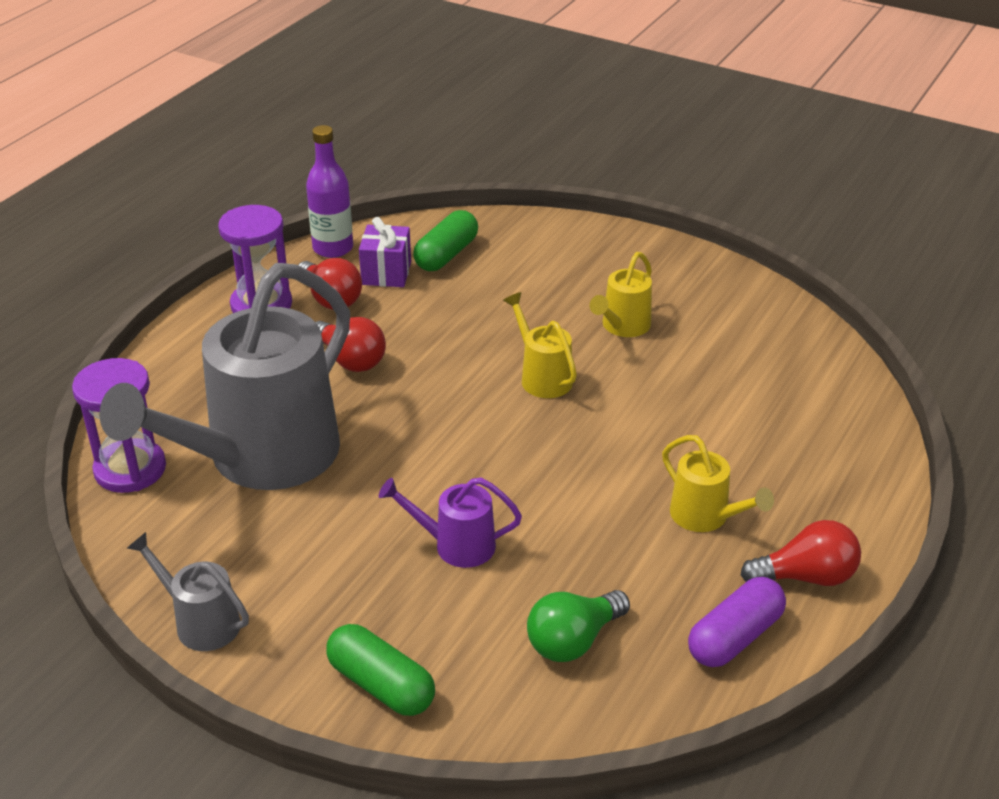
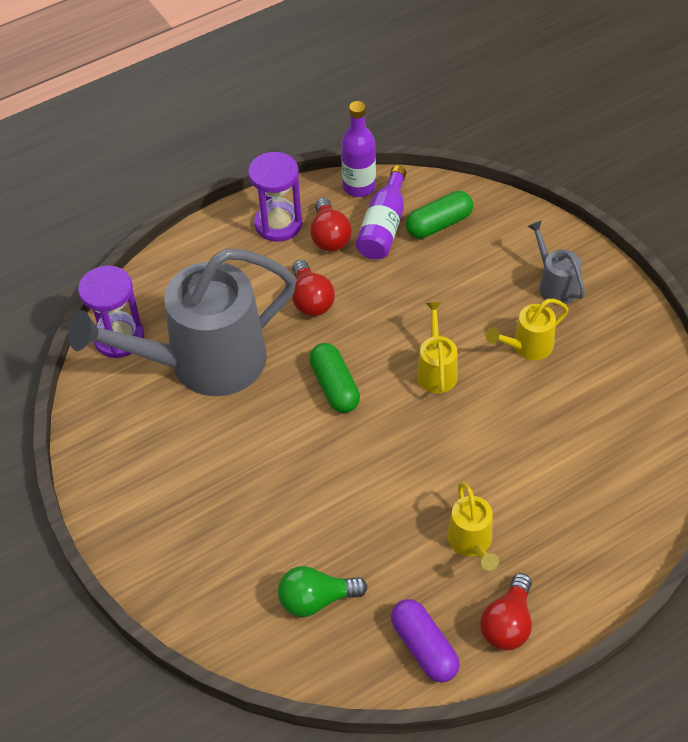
camera: 30 degrees right, 15 degrees up
(200, 622) = (99, 478): grey watering can -> grey watering can (554, 284)
(381, 685) = (179, 575): green capsule -> green capsule (334, 386)
(386, 273) = (383, 226): purple gift -> purple bottle
(455, 545) = (287, 490): purple watering can -> none
(735, 637) = (424, 647): purple capsule -> purple capsule turned 75 degrees clockwise
(806, 577) = (508, 624): red light bulb -> red light bulb turned 90 degrees clockwise

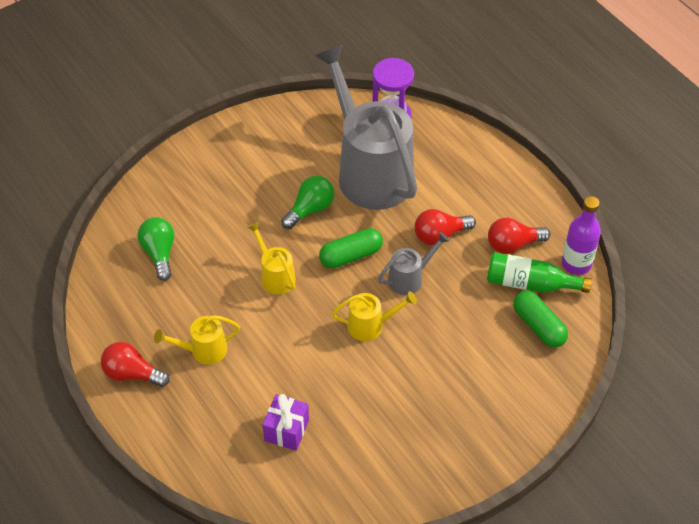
camera: 85 degrees right, 0 degrees up
(259, 427) = (310, 209): none -> green light bulb
(278, 224) = (523, 208): purple hourglass -> none
(383, 226) = (530, 284): purple bottle -> green bottle
(424, 647) = (116, 320): purple capsule -> none
(527, 347) = (400, 393): yellow watering can -> yellow watering can (275, 276)
(554, 284) = (475, 418): grey watering can -> grey watering can (410, 278)
(580, 454) = (286, 430): none -> purple gift

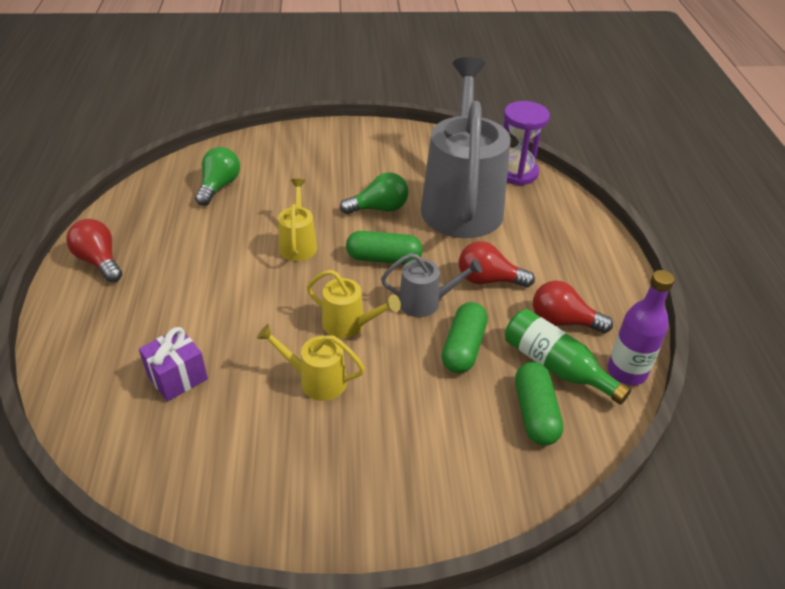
camera: 30 degrees right, 10 degrees down
(202, 350) = (175, 272): yellow watering can -> yellow watering can (315, 380)
(461, 302) = (463, 347): none -> green capsule

